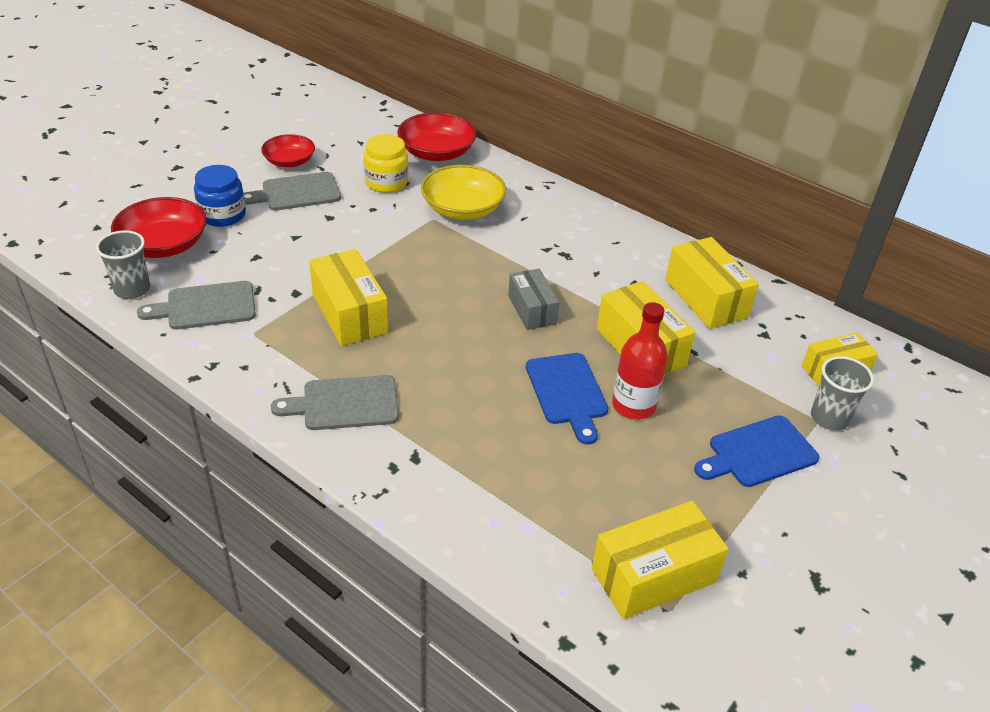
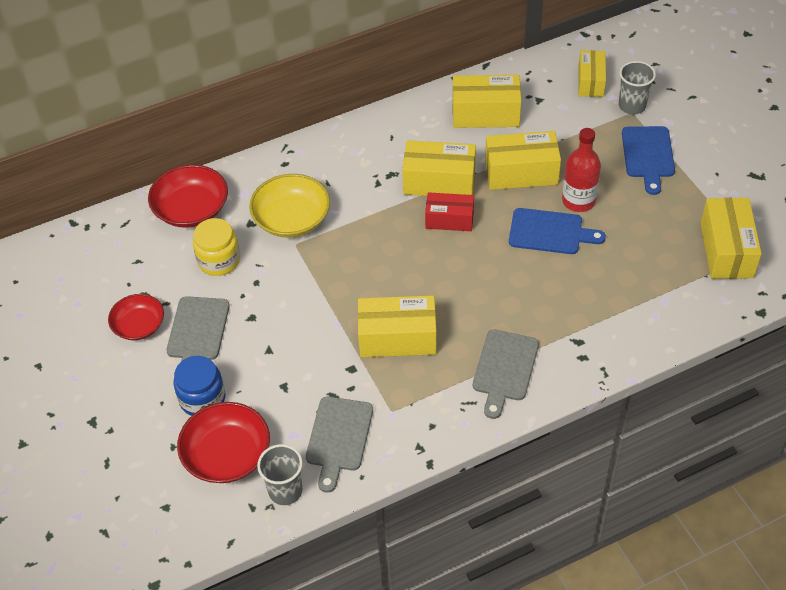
camera: 60 degrees left, 10 degrees up
(532, 310) = (449, 220): grey box -> red box
(580, 289) = (439, 182): none -> yellow box

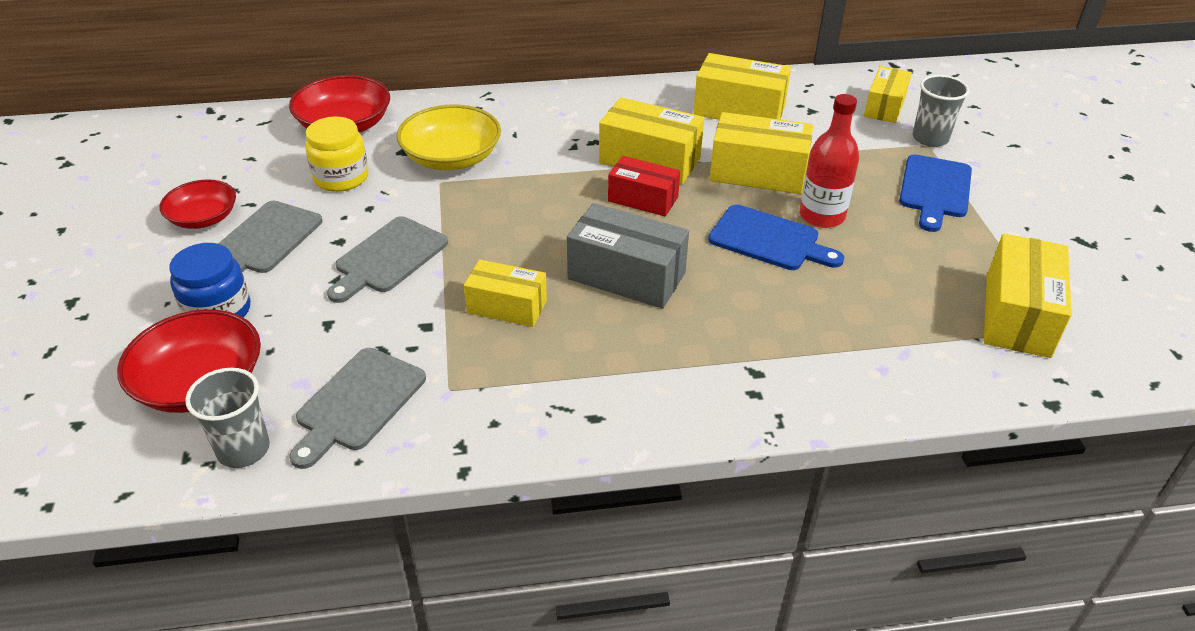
camera: 15 degrees right, 10 degrees down
(397, 338) = (507, 307): yellow box -> yellow box, size x0.66
(466, 290) = (626, 276): none -> grey box
(504, 369) = (633, 379): grey cutting board -> grey cutting board (388, 258)

